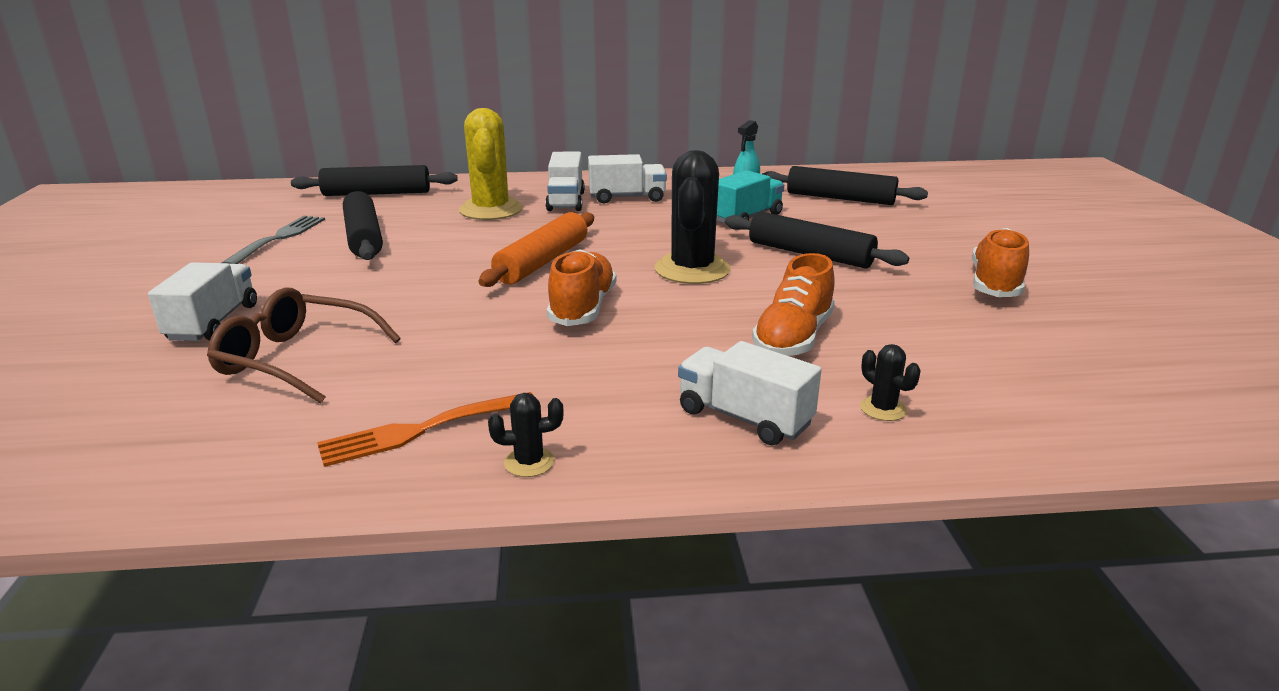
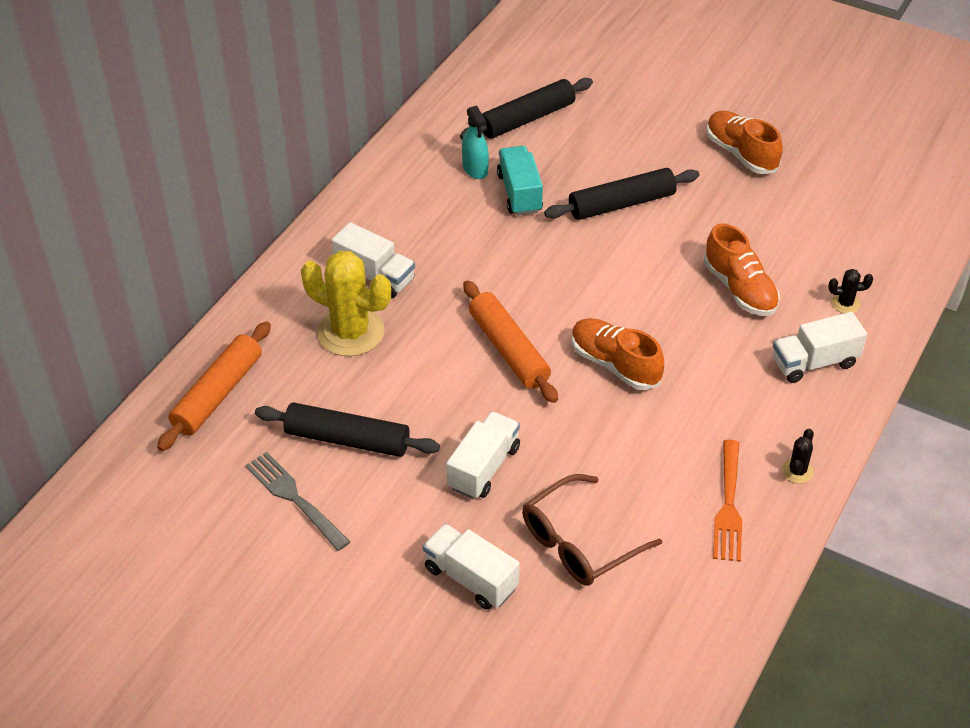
camera: 55 degrees left, 20 degrees up
(376, 193) = (218, 394): black rolling pin -> orange rolling pin
(627, 198) = (403, 235): white truck -> white truck (484, 468)
(692, 269) = (596, 277): black cactus -> none

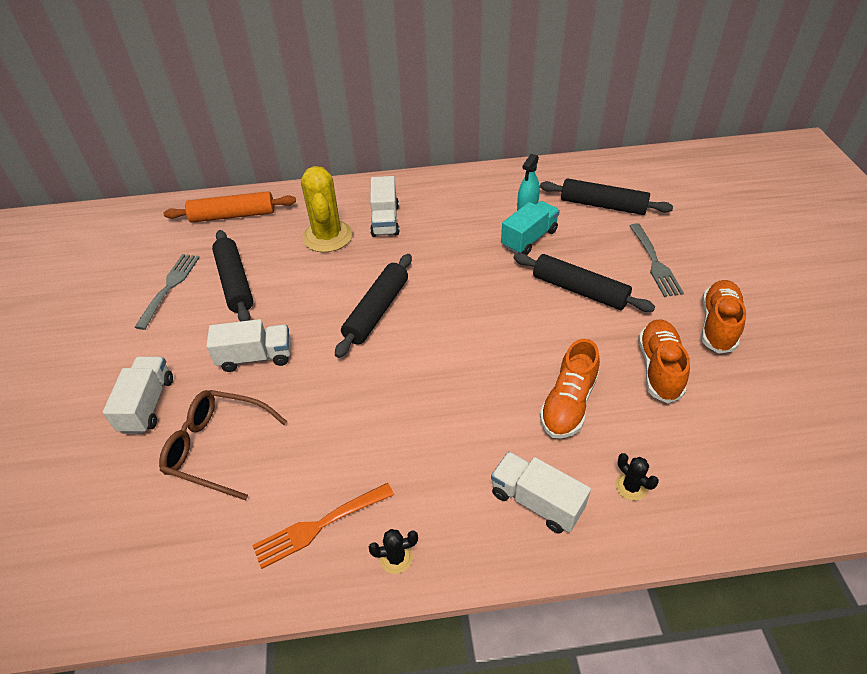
camera: 55 degrees right, 0 degrees up
(508, 349) = (377, 311): orange rolling pin -> black rolling pin
(615, 364) = (413, 372): orange shoe -> orange shoe (659, 368)
(635, 138) = (654, 262): none -> grey fork

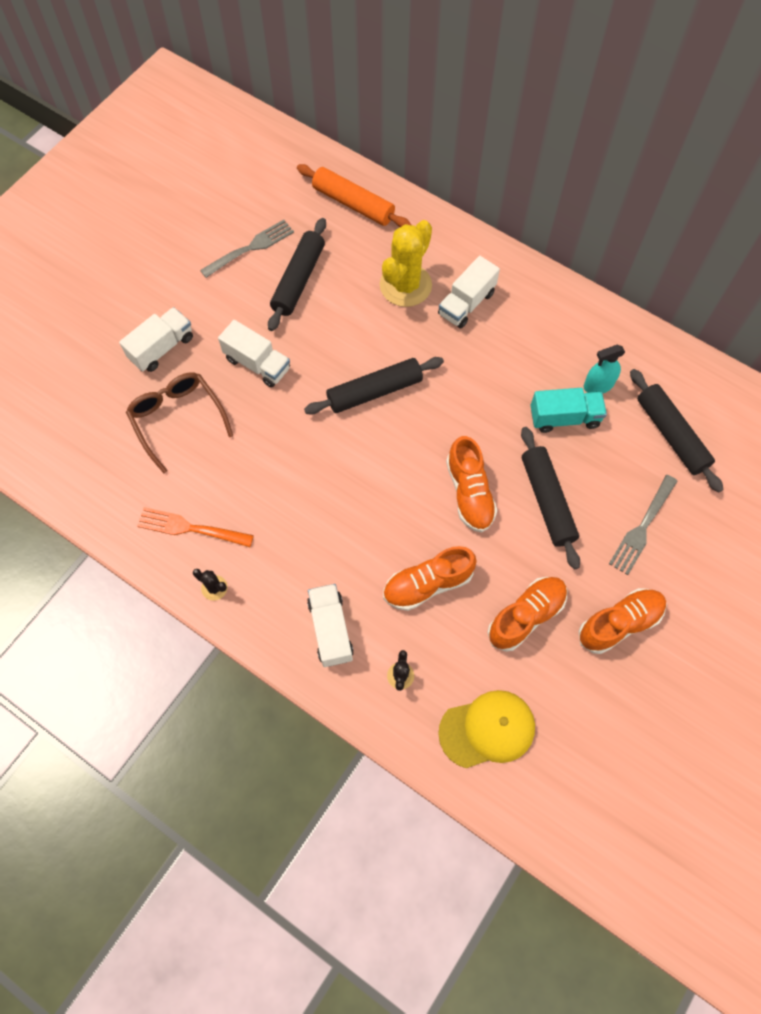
camera: 40 degrees right, 20 degrees up
(523, 323) = (469, 493): none -> orange shoe
(737, 467) = (487, 729): none -> yellow cap

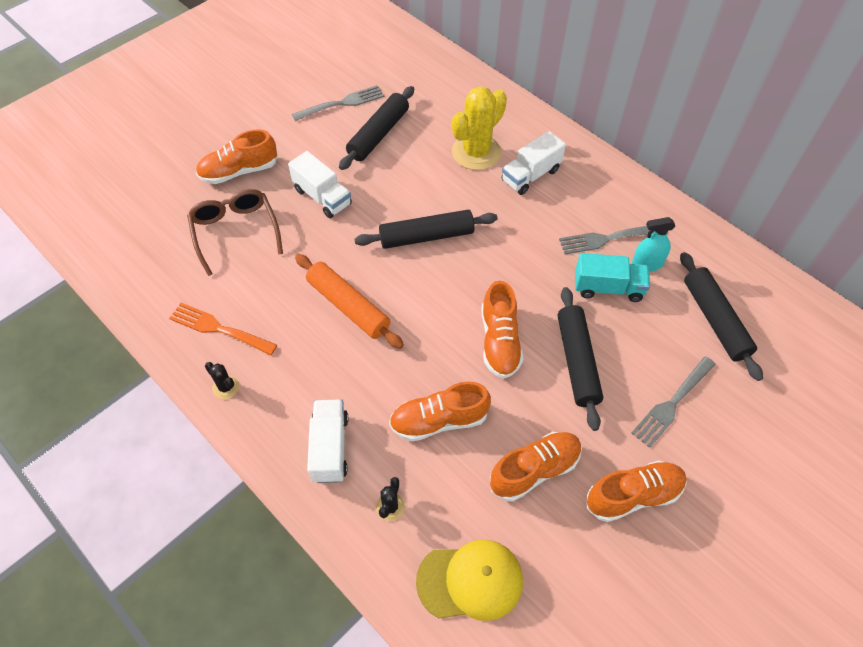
camera: 10 degrees right, 10 degrees down
(162, 348) = (239, 171): white truck -> orange shoe
(353, 204) = (443, 81): orange rolling pin -> orange rolling pin (348, 306)
(556, 363) = (608, 238): none -> grey fork

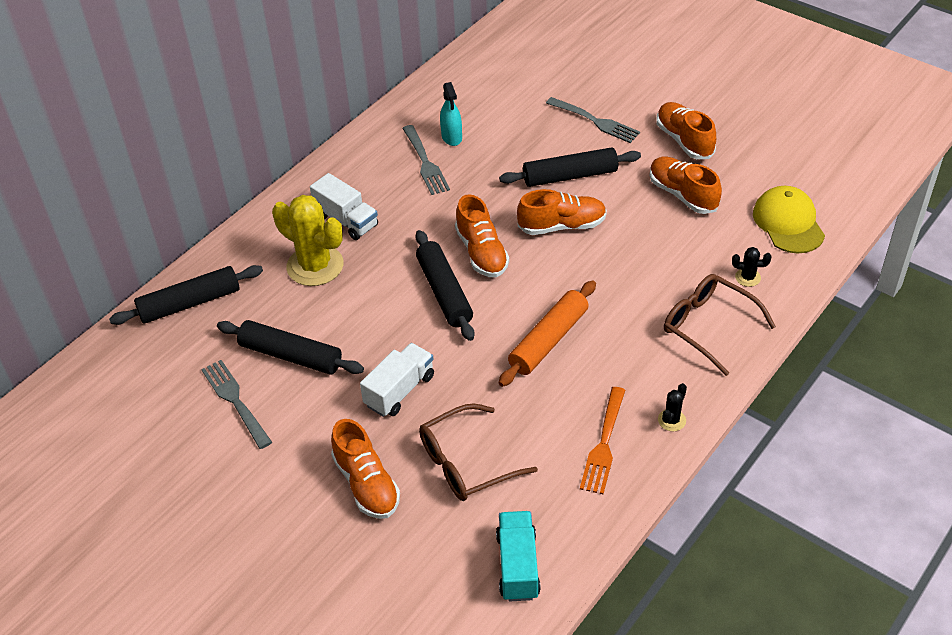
camera: 95 degrees left, 10 degrees down
(330, 448) = (708, 326): white truck -> brown glasses
(439, 420) = (656, 257): orange shoe -> orange shoe (481, 253)
(608, 288) = (484, 160): turquoise truck -> turquoise truck (518, 566)
(715, 320) = (506, 98): black rolling pin -> black rolling pin (190, 303)

